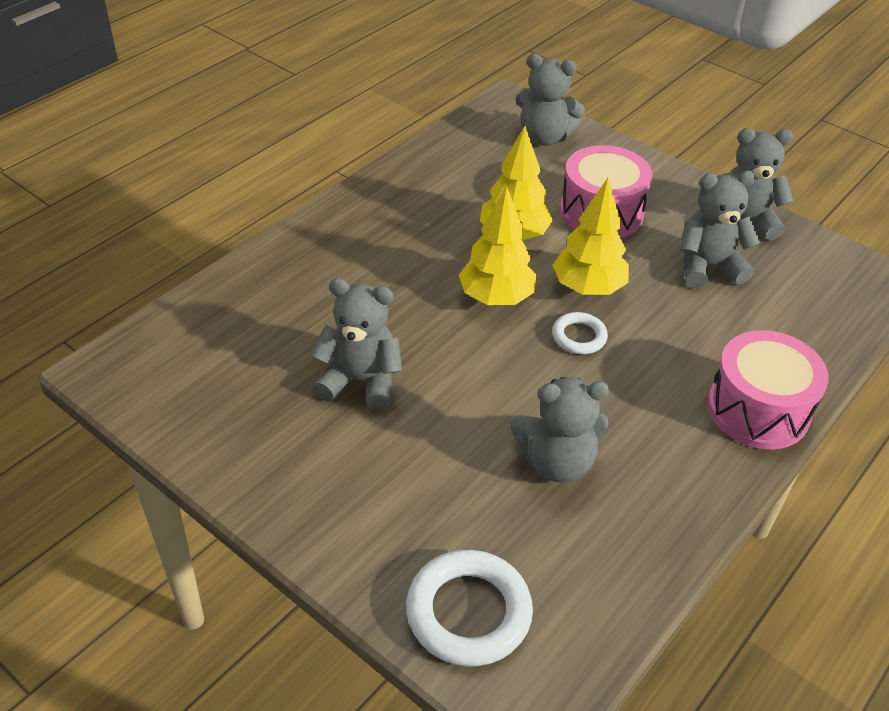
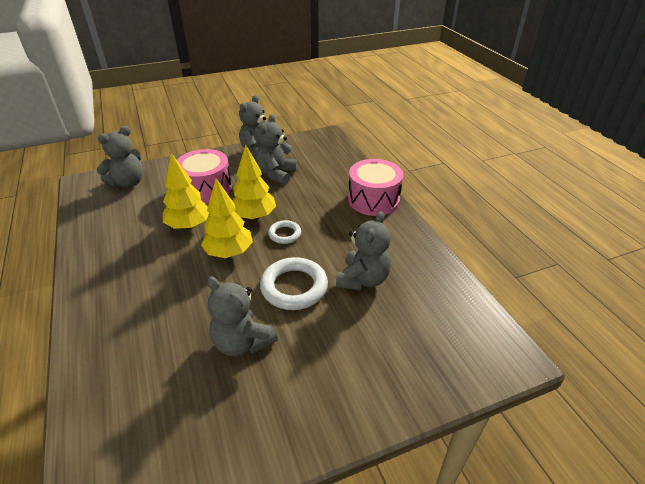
camera: 60 degrees left, 5 degrees down
(360, 381) = (242, 342): grey teddy bear -> grey teddy bear turned 90 degrees counterclockwise
(468, 612) = (445, 360): white ring -> white ring (294, 287)

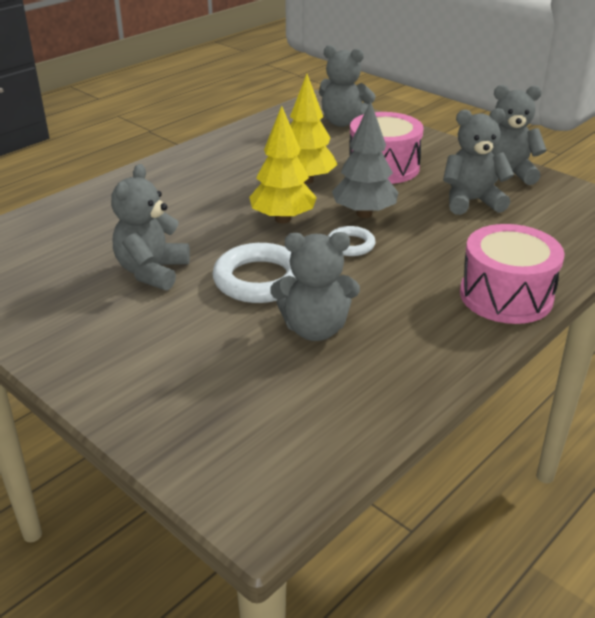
camera: 65 degrees right, 5 degrees down
(254, 216) = (364, 214): yellow tree -> grey tree

